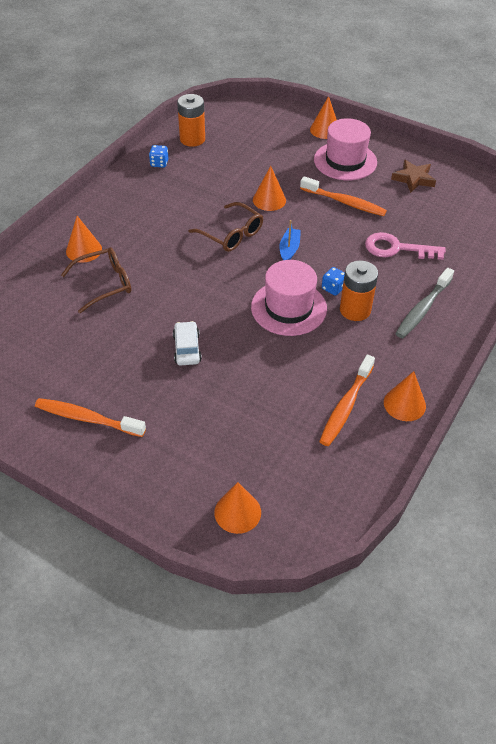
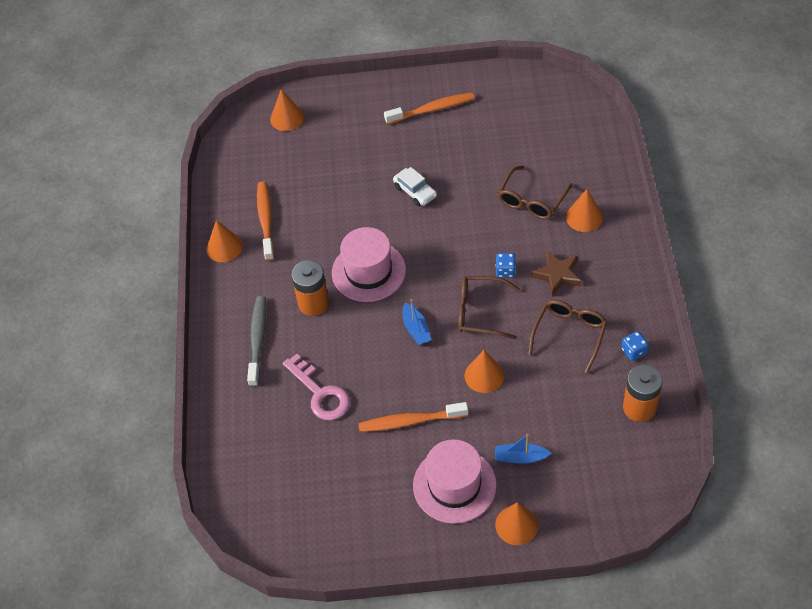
camera: 150 degrees right, 5 degrees up
(187, 191) = (569, 334): none -> brown glasses
(290, 153) = (520, 457): none -> blue boat
(333, 288) = (347, 313): blue dice -> blue dice (505, 271)
(396, 248) = (320, 393): pink key -> pink key turned 75 degrees clockwise
(413, 179) = (363, 506): brown star -> brown star (557, 275)

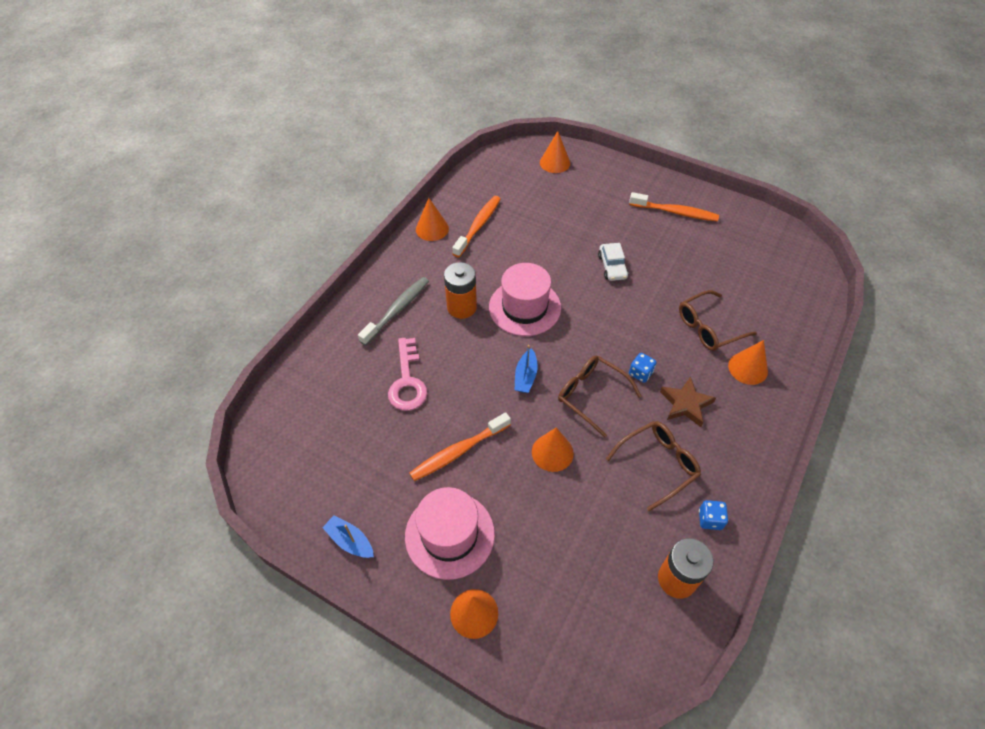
camera: 30 degrees right, 0 degrees up
(410, 421) = (458, 451): orange toothbrush -> orange toothbrush turned 60 degrees counterclockwise
(520, 457) = (527, 550): blue boat -> blue boat (350, 541)

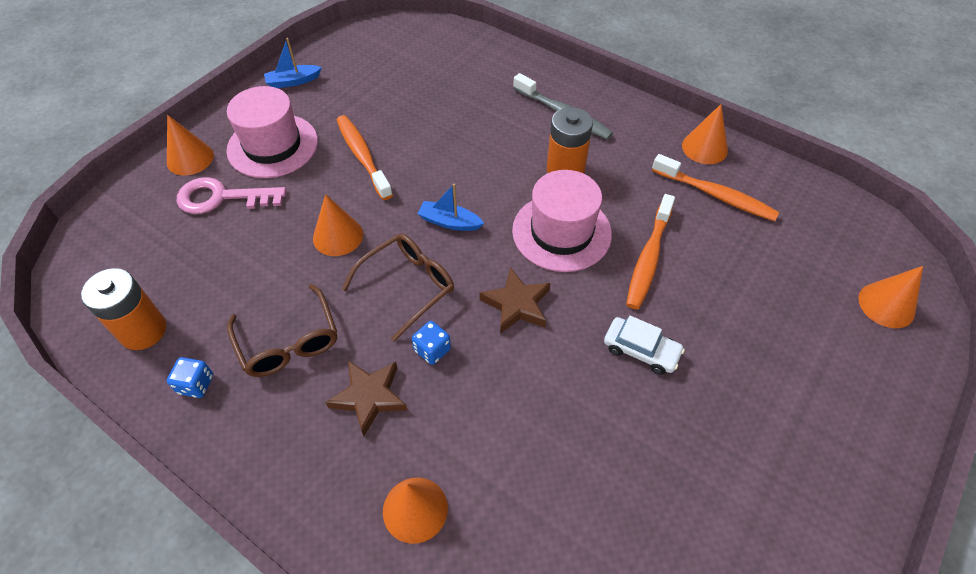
camera: 95 degrees right, 0 degrees up
(350, 541) = (293, 81): blue boat -> blue boat turned 150 degrees counterclockwise
(407, 381) = (460, 120): pink key -> pink key (222, 198)
(593, 329) = (516, 304): none -> brown star
(612, 266) = (641, 350): white car -> white car turned 150 degrees counterclockwise
(675, 212) = (788, 482): orange toothbrush -> orange toothbrush (648, 258)
(708, 327) = (505, 468): brown glasses -> none

